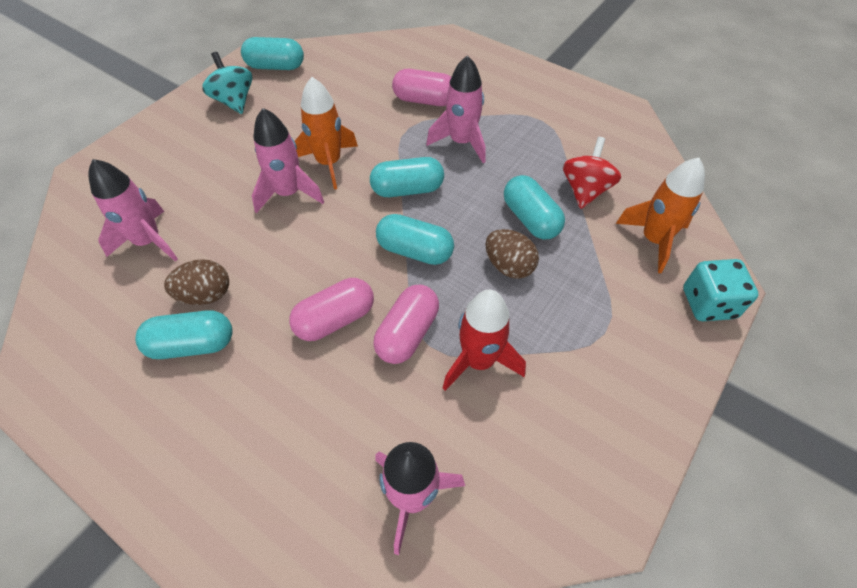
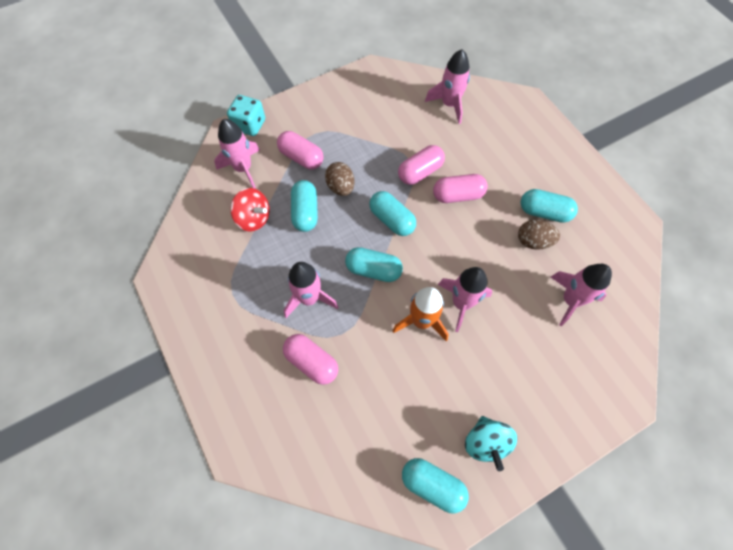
camera: 155 degrees left, 10 degrees up
(479, 361) = (389, 144): red rocket -> none
(585, 190) = (253, 218): red spinning top -> red spinning top turned 105 degrees counterclockwise
(593, 285) = (301, 157): none -> pink capsule
(653, 240) = (243, 168): orange rocket -> pink rocket

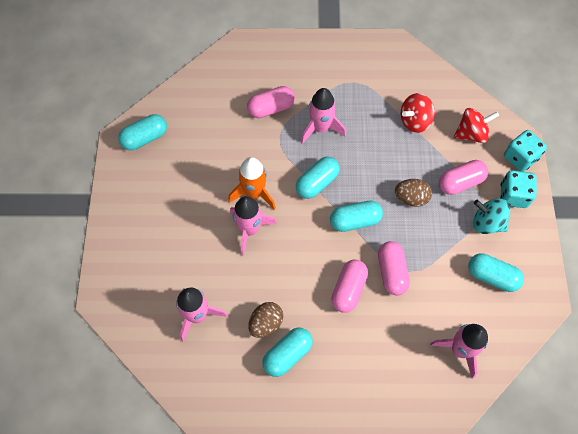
camera: 120 degrees right, 0 degrees up
(243, 168) = (471, 134): pink rocket -> red spinning top
(291, 117) = (513, 195): none -> turquoise dice
(305, 212) = (400, 160): turquoise capsule -> turquoise capsule (492, 276)
(485, 442) = (145, 184): turquoise spinning top -> turquoise spinning top (487, 223)

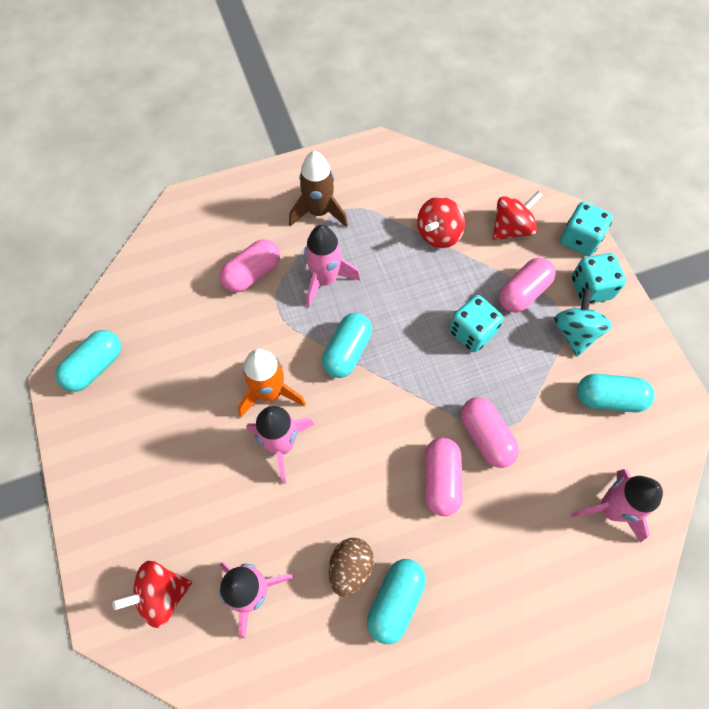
camera: 20 degrees left, 0 degrees up
(140, 296) = (162, 594): none -> red spinning top
(334, 79) = (319, 212): none -> brown rocket
(355, 221) = (414, 385): turquoise capsule -> none
(411, 198) = (472, 332): brown egg -> turquoise dice
(487, 223) = (575, 332): turquoise spinning top -> turquoise spinning top turned 90 degrees clockwise

